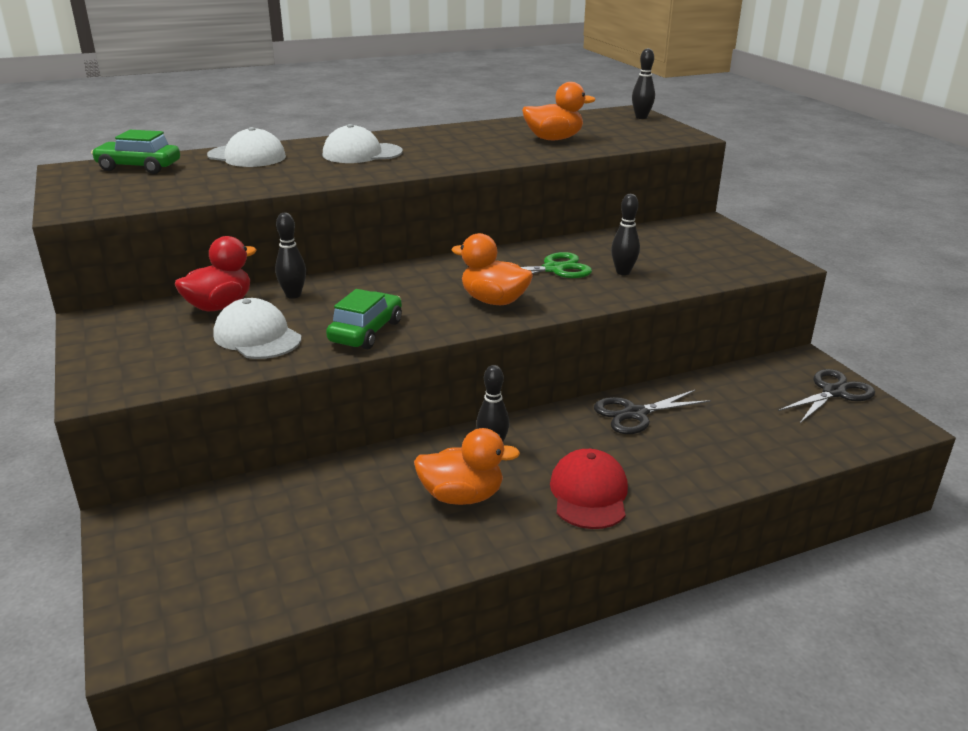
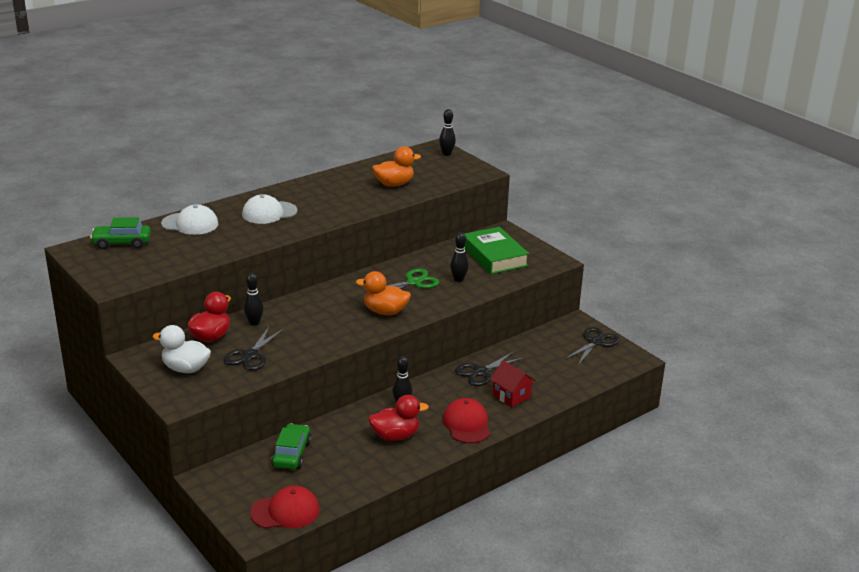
camera: 15 degrees left, 0 degrees up
(150, 343) = (186, 369): none -> white duck
(213, 605) = (285, 511): none -> red cap
(257, 337) = (250, 355): white cap -> black scissors
(366, 332) = (316, 343): green car -> green car (292, 454)
(462, 496) = (395, 436): orange duck -> red duck
(677, 457) = (511, 396): none -> red house
(686, 249) = (494, 256): none -> green book

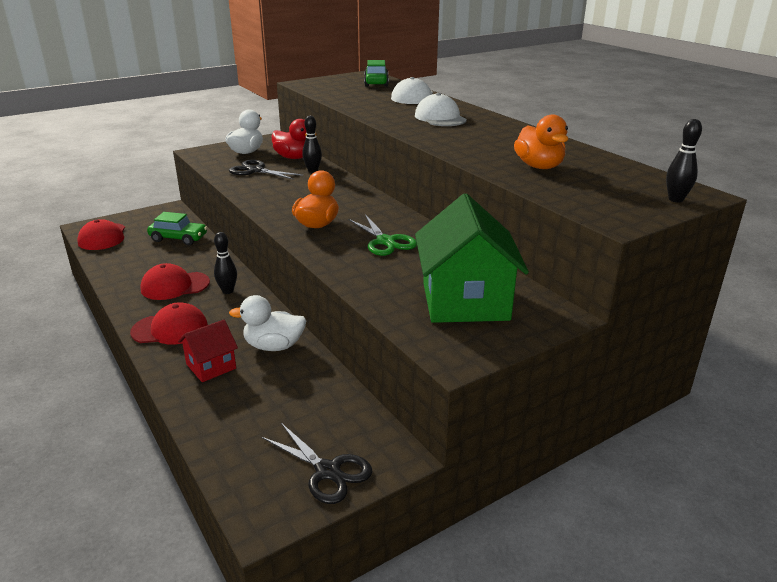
camera: 95 degrees right, 0 degrees up
(395, 436) = (175, 286): red duck -> red cap
(458, 279) = (391, 270): black bowling pin -> none
(481, 372) = (274, 346): black scissors -> white duck
(494, 256) = (465, 301): green book -> green house

